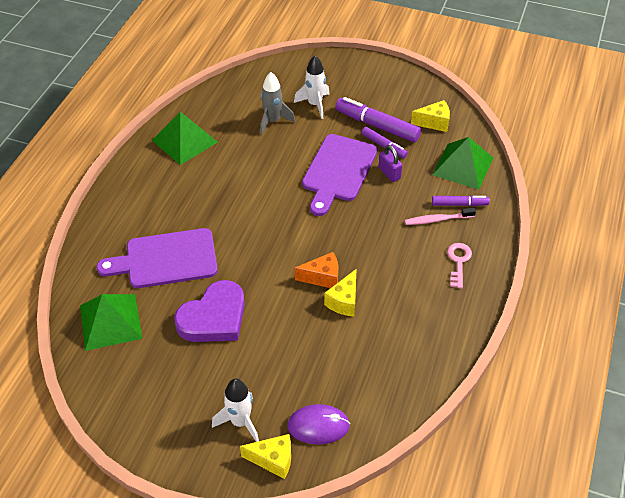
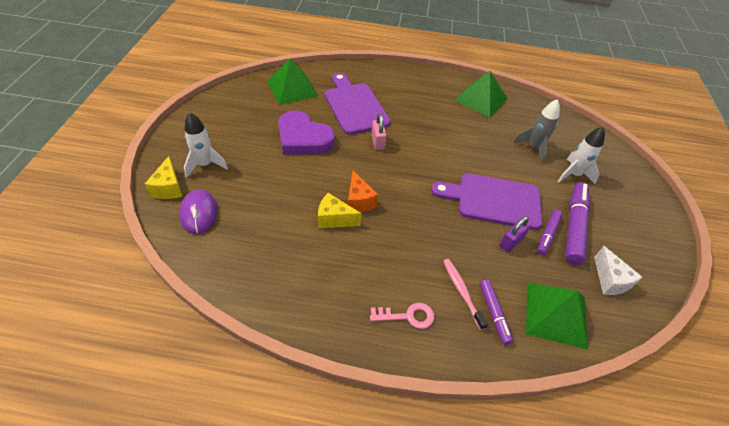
camera: 75 degrees right, 0 degrees up
(236, 247) = (377, 142): none -> pink padlock
(434, 123) = (610, 280): yellow cheese -> white cheese

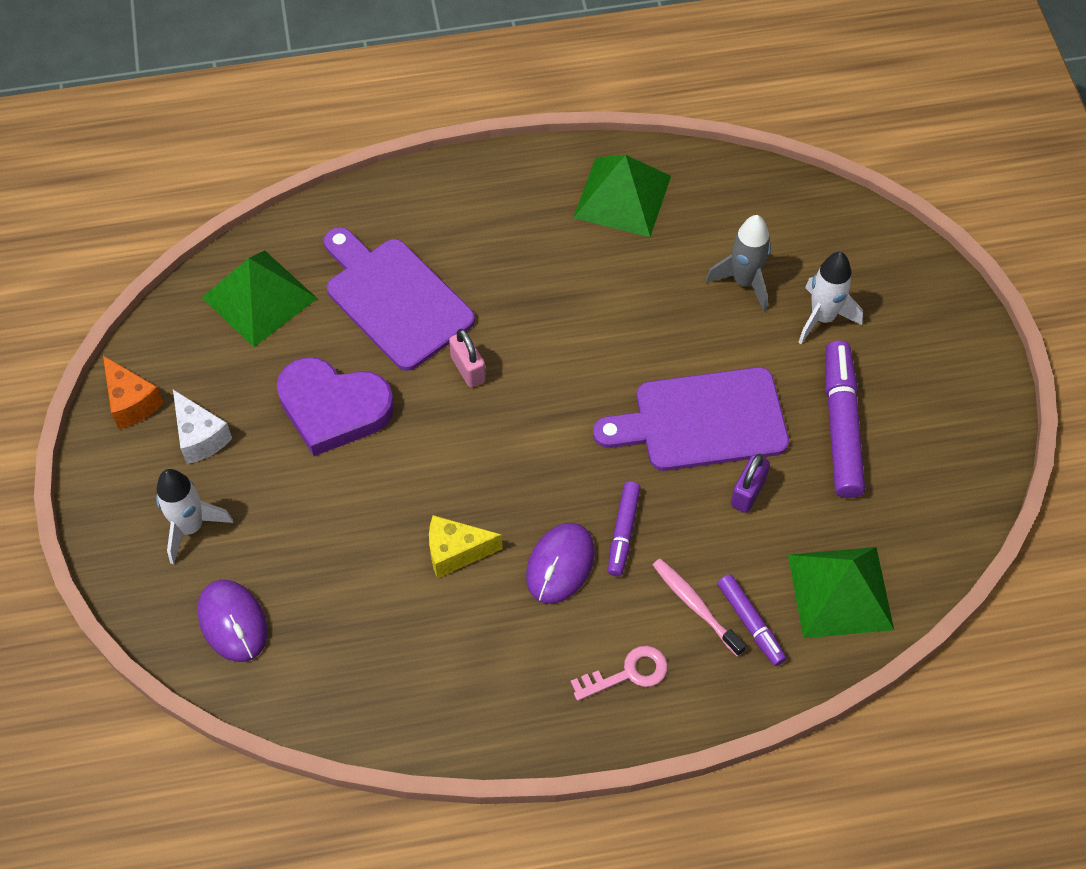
camera: 15 degrees left, 10 degrees up
(169, 188) = (155, 594): yellow cheese -> none
(358, 201) = (482, 503): orange cheese -> orange cheese (131, 402)
(389, 244) = (560, 565): none -> purple mouse
(547, 235) = (802, 456): purple marker -> purple marker (623, 532)
(610, 280) = (910, 505): white cheese -> white cheese (200, 437)

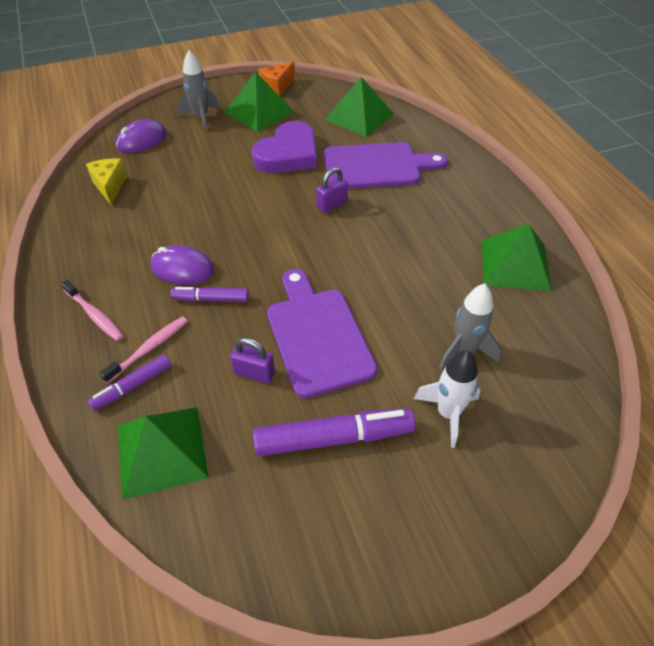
camera: 80 degrees right, 10 degrees down
(190, 527) = (201, 117): white rocket -> grey rocket
(200, 437) = (259, 111): white cheese -> green pyramid
(333, 408) = (288, 154): purple heart -> purple heart turned 150 degrees counterclockwise
(395, 299) = (377, 166): purple cutting board -> purple cutting board turned 45 degrees clockwise
(456, 552) = (190, 218): yellow cheese -> yellow cheese (110, 187)
(468, 369) = (332, 205): pink padlock -> purple padlock
(628, 673) = (94, 315): pink key -> pink toothbrush

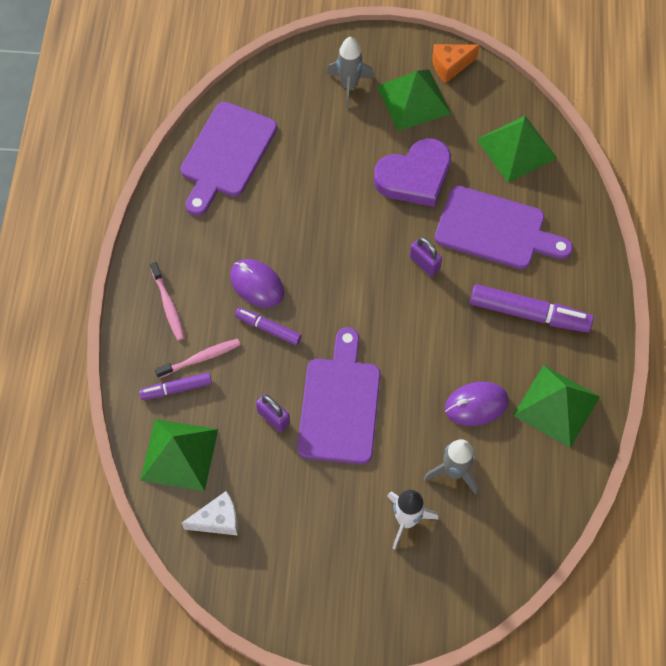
camera: 25 degrees right, 15 degrees up
(110, 187) = (226, 154): yellow cheese -> purple cutting board
(141, 140) = (277, 98): purple mouse -> purple mouse (476, 405)
(239, 503) = (218, 520): none -> white cheese
(332, 205) = (424, 263): purple padlock -> purple padlock turned 60 degrees clockwise
(333, 438) = (308, 500): purple marker -> purple marker (528, 313)

